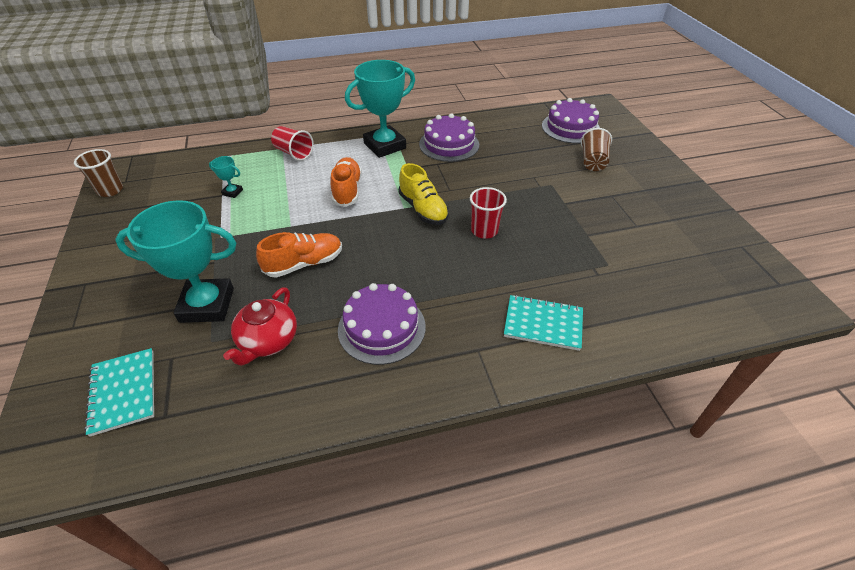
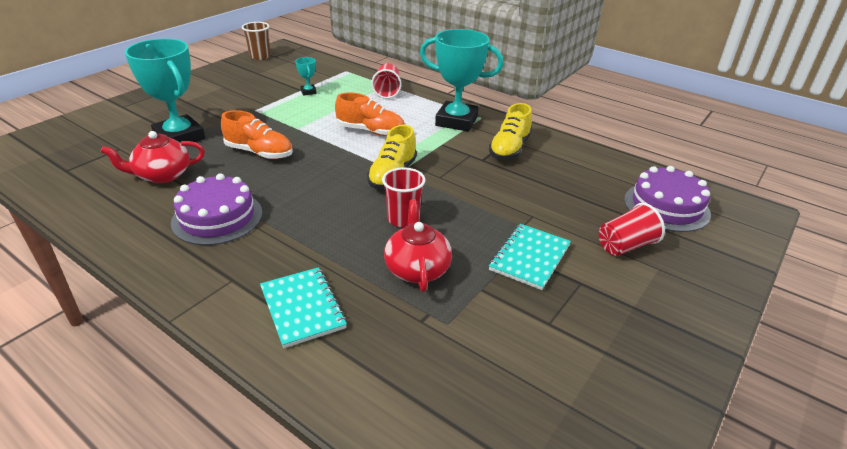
camera: 50 degrees right, 10 degrees down
(123, 392) = (78, 147): turquoise notebook -> turquoise notebook (529, 257)
(347, 190) = (371, 131): orange shoe -> orange shoe turned 60 degrees clockwise
(449, 144) = (509, 149): purple cake -> yellow shoe
(545, 251) = (417, 269): none -> red teapot
(593, 162) = (625, 246): brown cup -> red cup

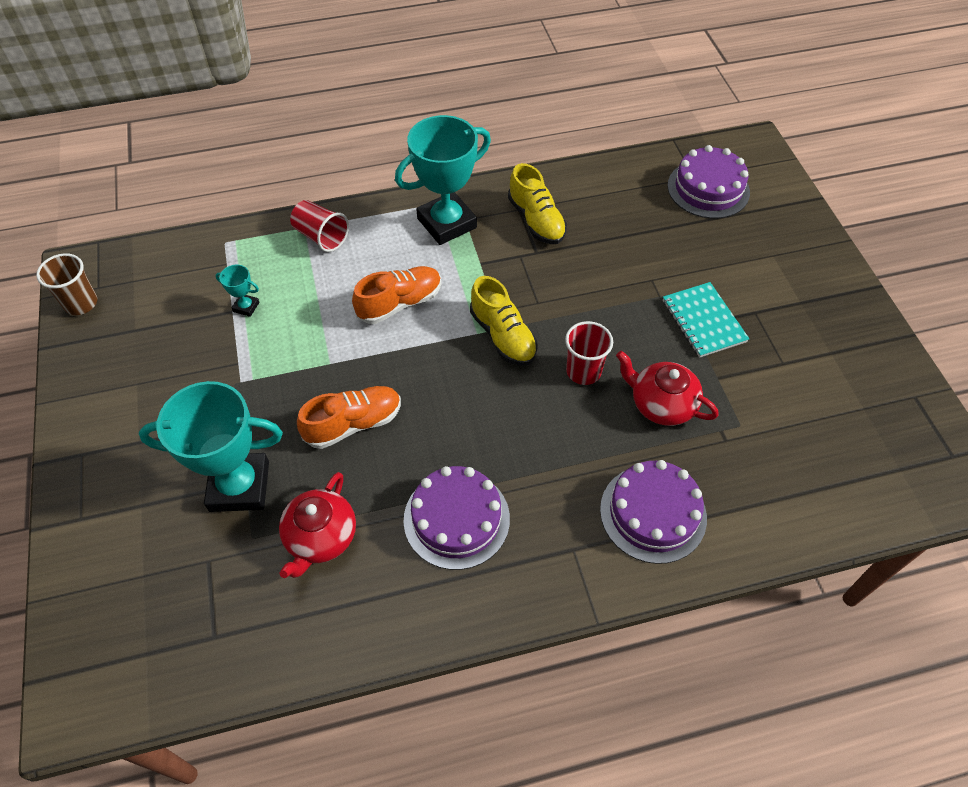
camera: 50 degrees left, 20 degrees up
(302, 308) = (653, 513): turquoise notebook -> purple cake
(625, 246) = (734, 253): red cup -> none

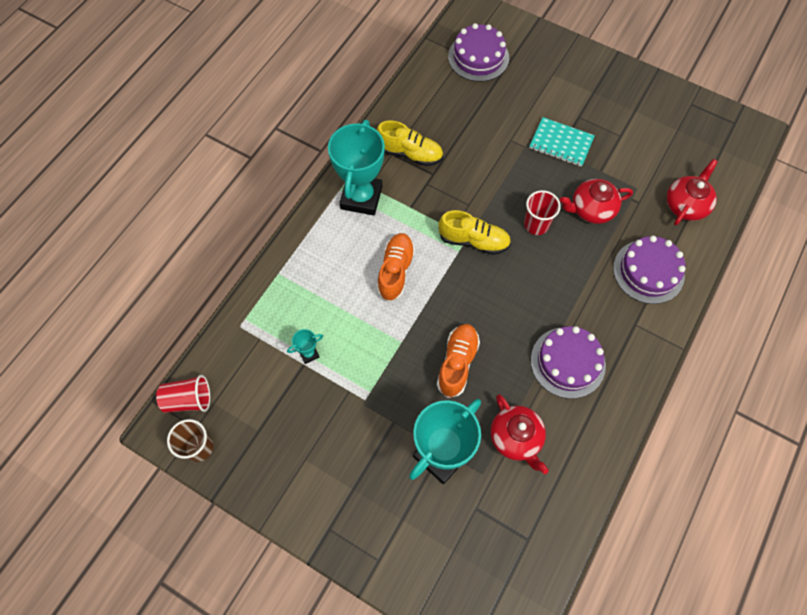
camera: 45 degrees left, 10 degrees up
(321, 236) = (297, 270): red cup -> red cup (188, 400)
(781, 487) = (686, 205): none -> red teapot

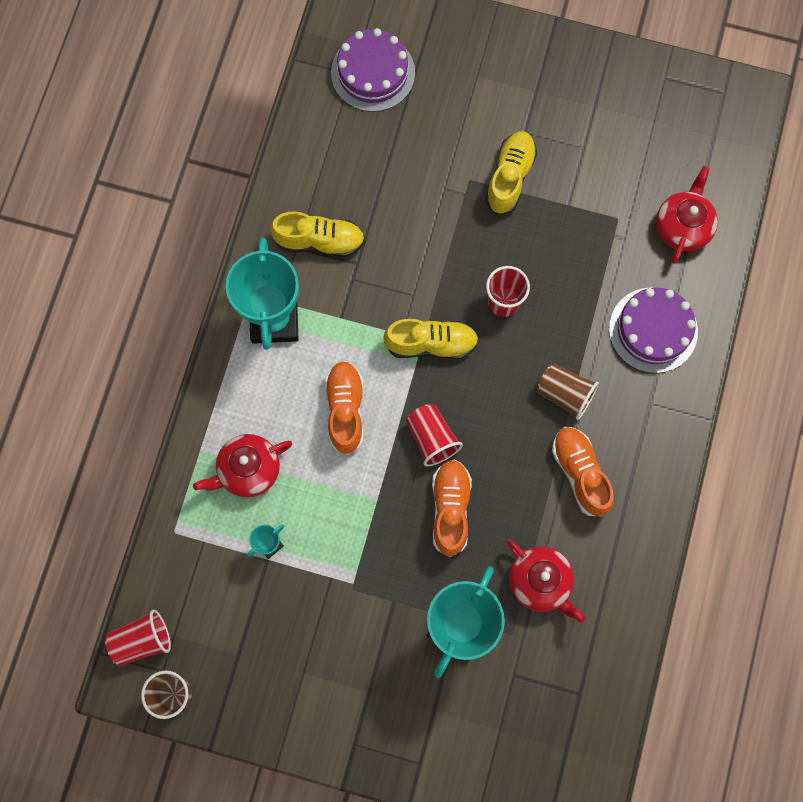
camera: 15 degrees left, 10 degrees up
(456, 307) = (431, 438): none -> red cup
(561, 143) = (510, 177): turquoise notebook -> yellow shoe
(567, 362) = (580, 473): purple cake -> orange shoe
(568, 301) = (564, 394): none -> brown cup
(591, 209) = (567, 263): red teapot -> red teapot (248, 470)

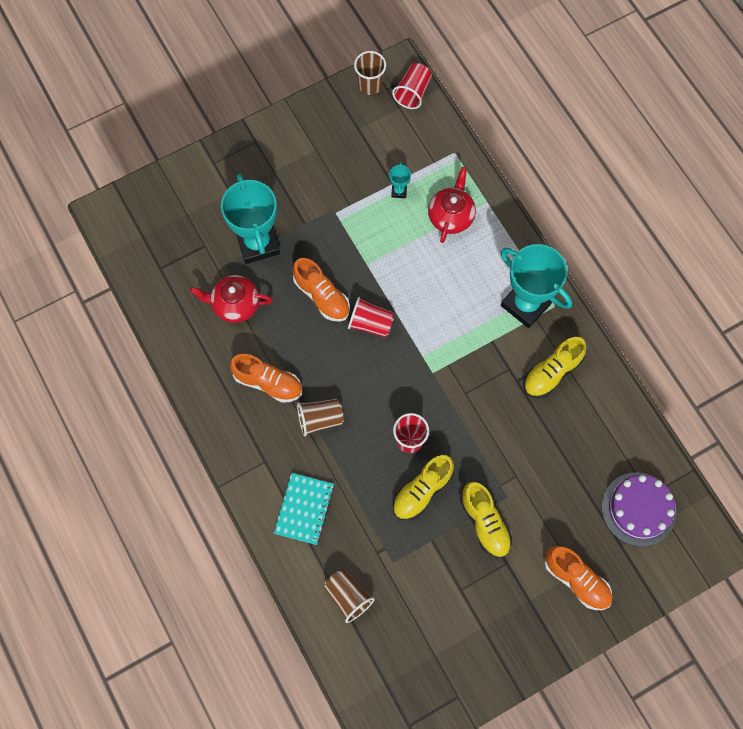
camera: 135 degrees right, 5 degrees down
(345, 409) = (434, 294): orange shoe -> orange shoe (576, 580)
(431, 343) = (425, 375): yellow shoe -> yellow shoe (422, 491)
(653, 330) = (304, 509): purple cake -> turquoise notebook
(682, 226) = (348, 596): red teapot -> brown cup

